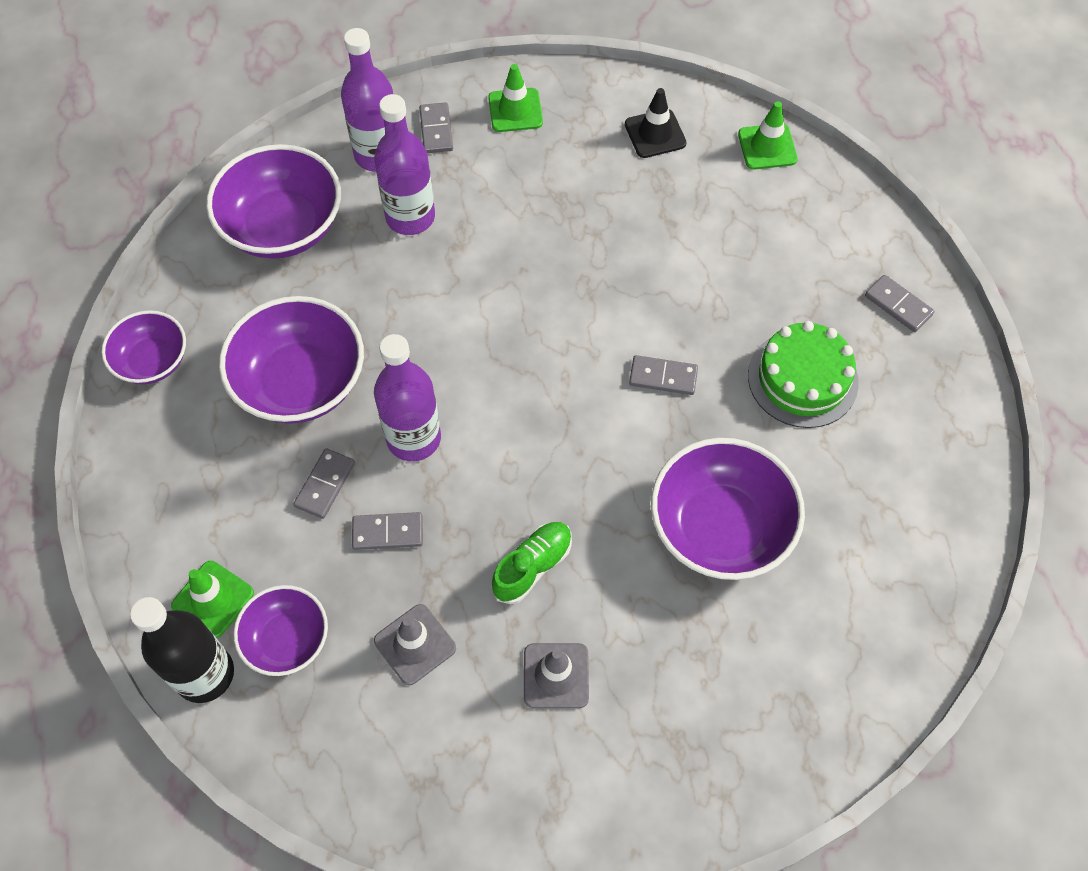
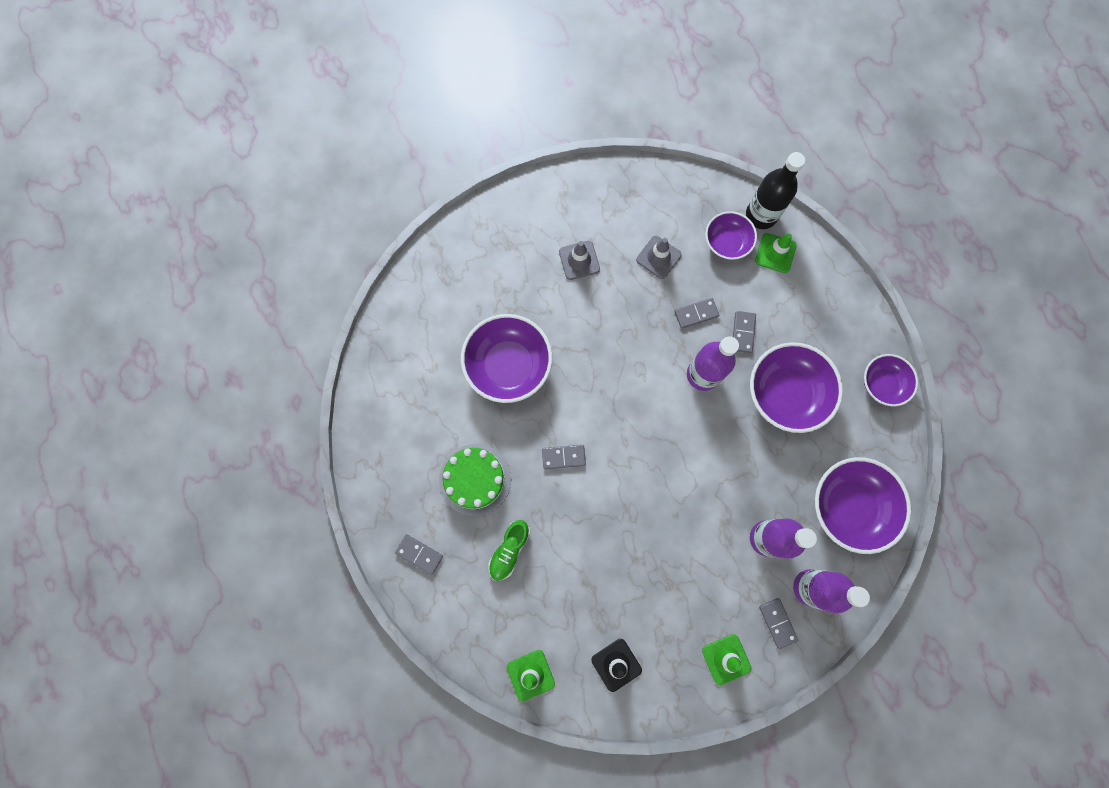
camera: 165 degrees right, 15 degrees up
(532, 566) = (609, 315): green shoe -> green shoe (509, 550)

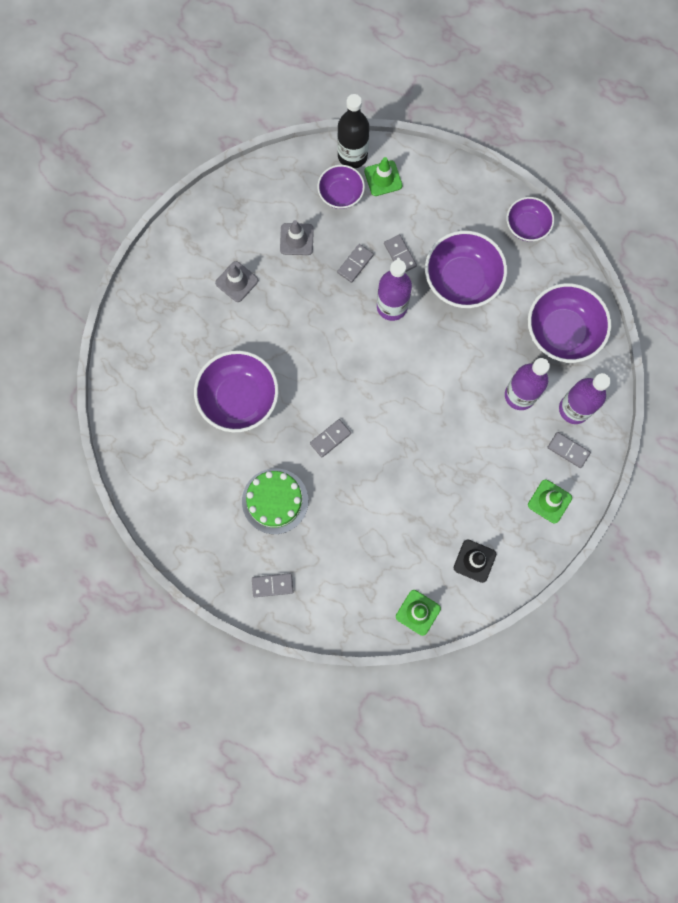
camera: 35 degrees left, 0 degrees up
(509, 550) = (338, 534): green shoe -> none

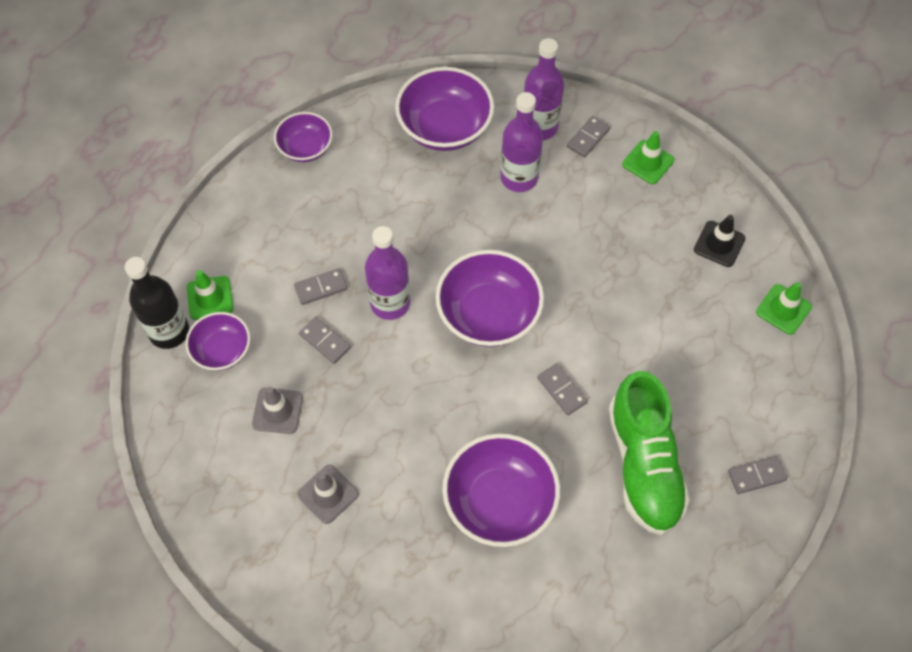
camera: 85 degrees left, 15 degrees down
(272, 585) = (756, 475): grey domino -> grey domino turned 75 degrees clockwise
(275, 501) = (644, 464): green cake -> green shoe
(462, 280) = (365, 222): purple bowl -> purple bowl (488, 314)

